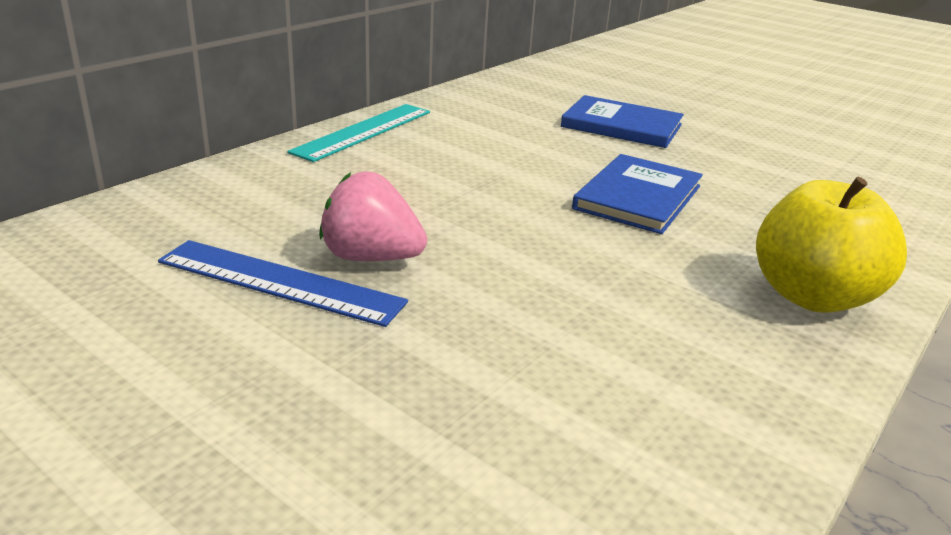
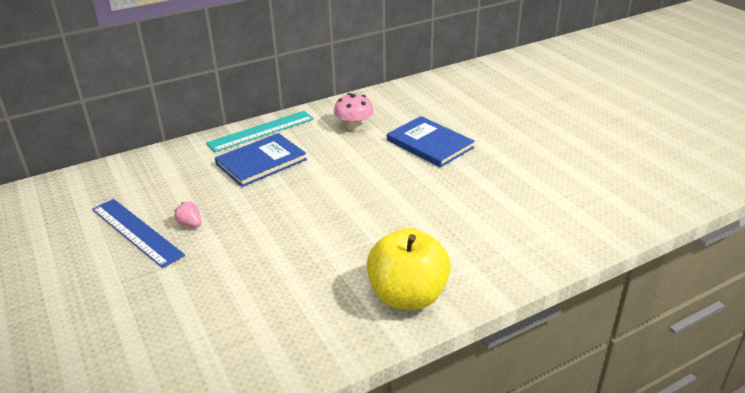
camera: 25 degrees right, 5 degrees up
(371, 257) = (190, 224): pink strawberry -> pink strawberry, size x0.52
(497, 116) = (354, 126): none -> pink mushroom
(638, 197) = (378, 205): blue book -> blue book (261, 162)

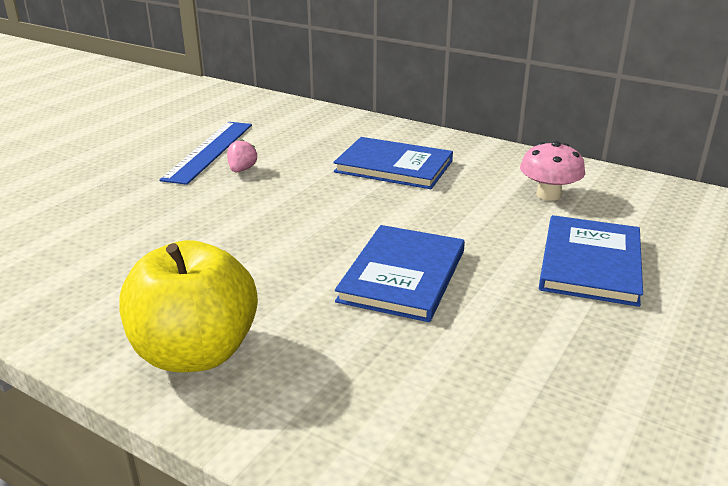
camera: 60 degrees right, 5 degrees down
(261, 131) = (456, 147): turquoise ruler -> none
(392, 202) = (403, 275): none -> blue book

